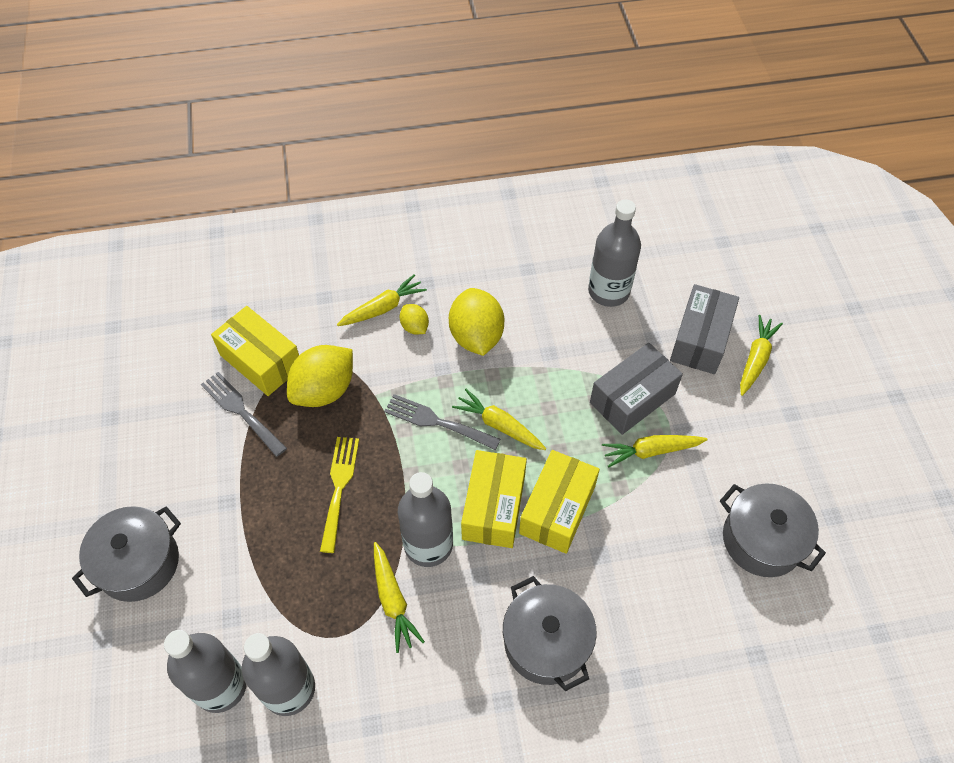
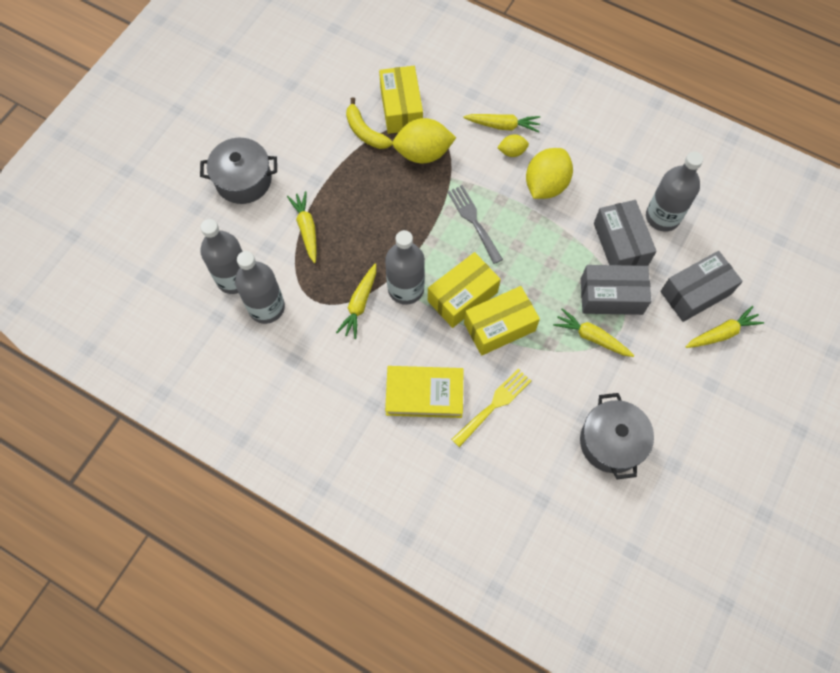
camera: 40 degrees right, 10 degrees up
(241, 411) = (365, 132): grey fork -> yellow banana
(339, 487) = (383, 218): yellow fork -> yellow fork (494, 405)
(414, 327) = (512, 152): yellow lemon -> yellow lemon turned 75 degrees clockwise
(499, 425) = (510, 251): yellow carrot -> yellow carrot (306, 229)
(546, 642) = (424, 394): grey pot -> yellow book
(595, 343) = (620, 244): none -> grey box

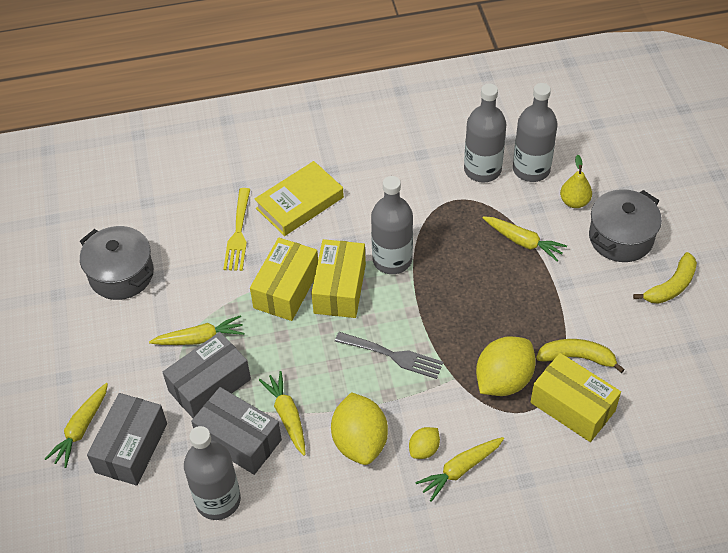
camera: 140 degrees right, 15 degrees down
(238, 229) = (574, 202): none -> yellow pear
(257, 127) = (671, 286): none -> yellow banana
(359, 304) = (416, 223): yellow carrot -> yellow carrot (287, 416)

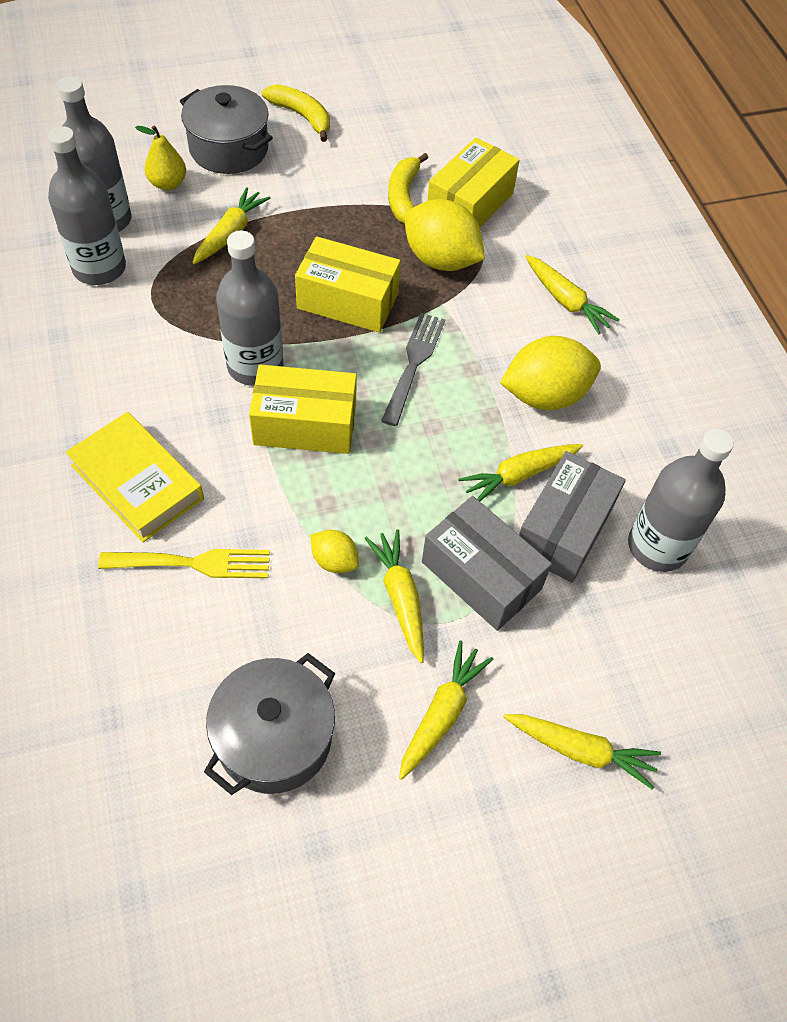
camera: 100 degrees left, 5 degrees up
(119, 356) = (441, 713): none -> yellow carrot
(131, 448) = (600, 669): grey box -> none
(286, 289) = (306, 489): yellow box -> yellow box (348, 301)
(424, 449) = (545, 333): yellow lemon -> yellow lemon (334, 560)

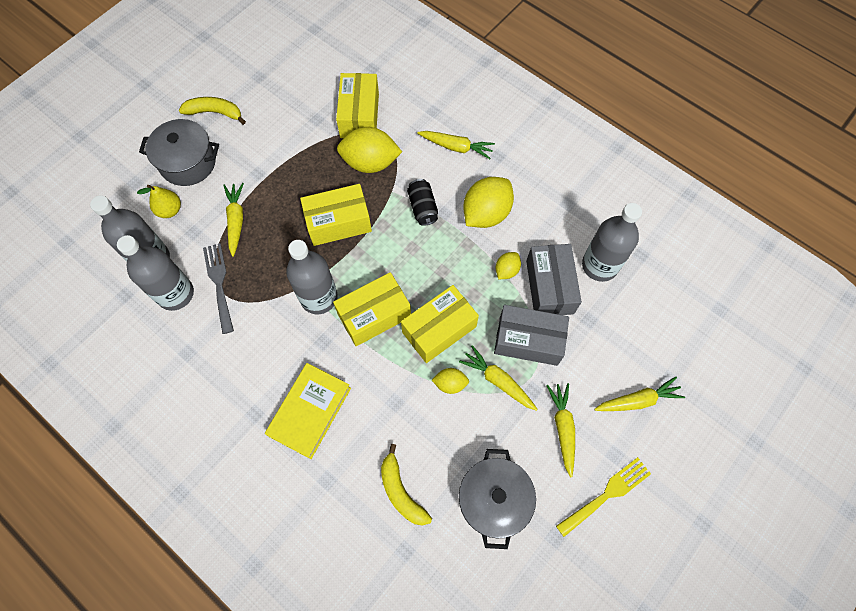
camera: 30 degrees left, 10 degrees up
(137, 482) = (310, 412): yellow book -> yellow book turned 75 degrees counterclockwise
(194, 563) = (379, 436): yellow fork -> yellow fork (606, 494)
(373, 490) = (439, 329): none -> yellow box
(404, 197) = (318, 133): yellow banana -> yellow banana (401, 491)
(413, 363) = (404, 239): grey fork -> grey fork (219, 283)
(466, 343) = (422, 207): none -> black can
(519, 475) = (506, 270): yellow carrot -> yellow lemon

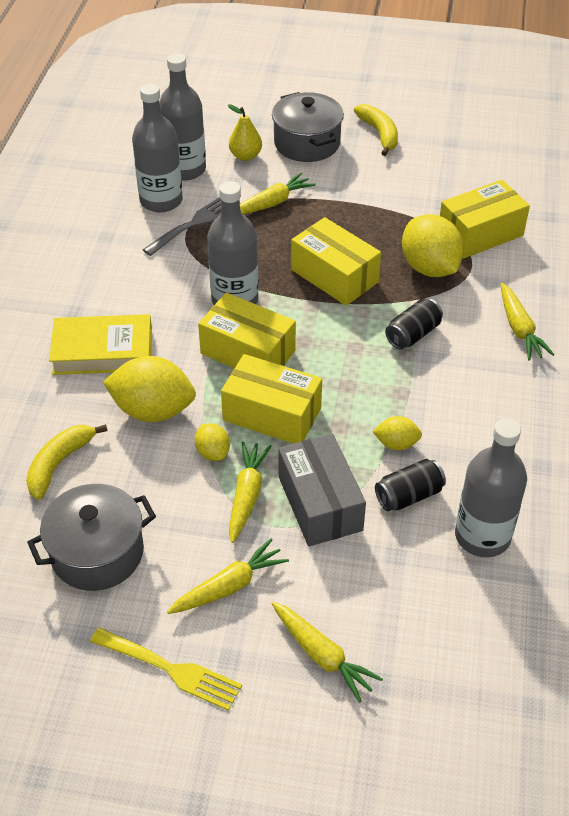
camera: 60 degrees right, 20 degrees down
(486, 213) = (455, 393): yellow lemon -> yellow lemon (153, 410)
(549, 287) = (409, 495): grey box -> black can

